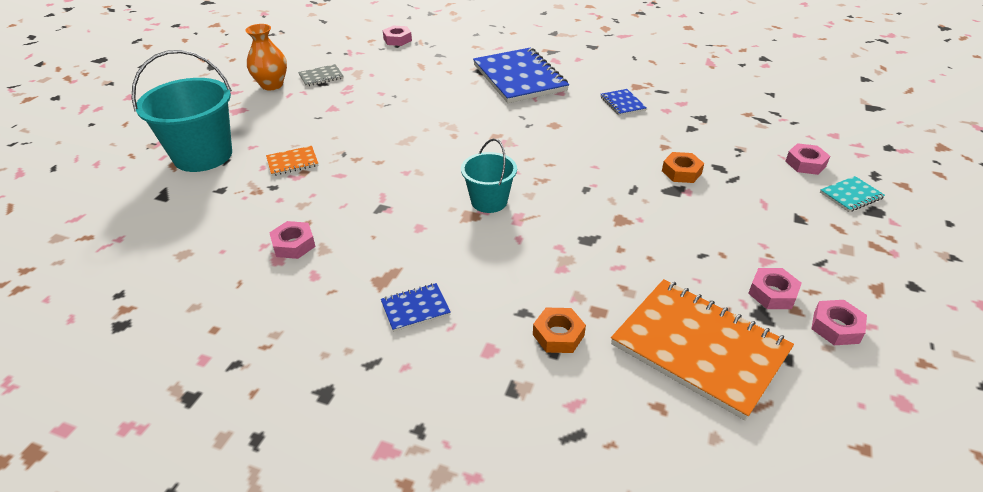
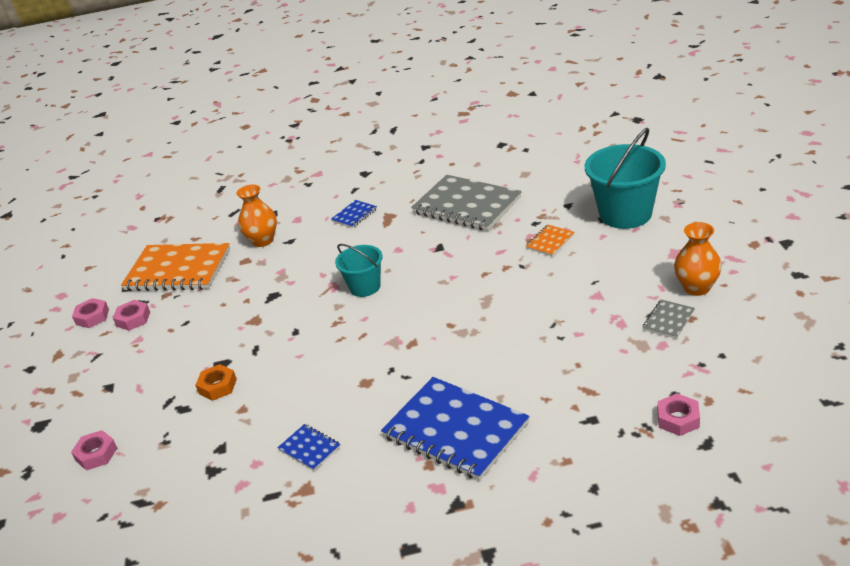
camera: 155 degrees right, 5 degrees down
(293, 244) = (466, 205): pink nut -> grey notebook
(558, 335) = (263, 240): orange nut -> orange vase
(851, 195) = (58, 433): turquoise notebook -> none

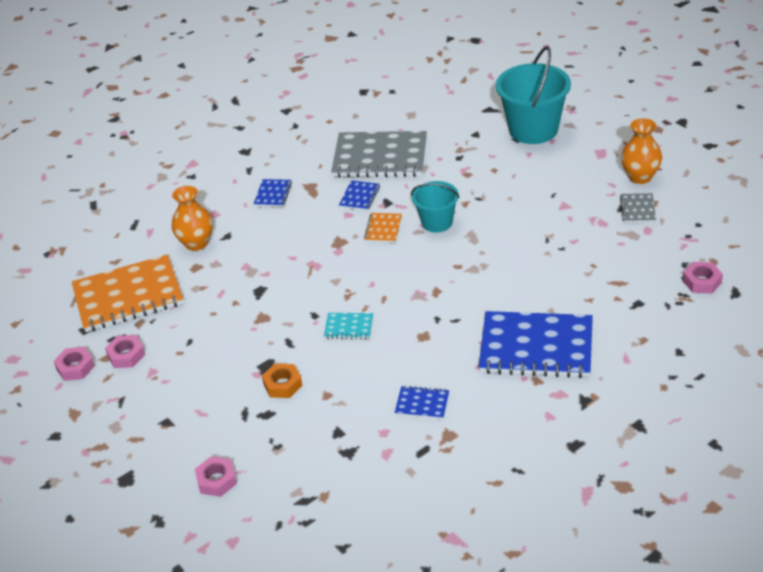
camera: 30 degrees left, 5 degrees up
(312, 352) = (348, 327): none -> turquoise notebook
(365, 287) = (346, 256): turquoise bucket -> turquoise bucket (437, 222)
(420, 236) = (359, 197): none -> blue notebook
(550, 241) = (486, 170): orange notebook -> orange notebook (383, 229)

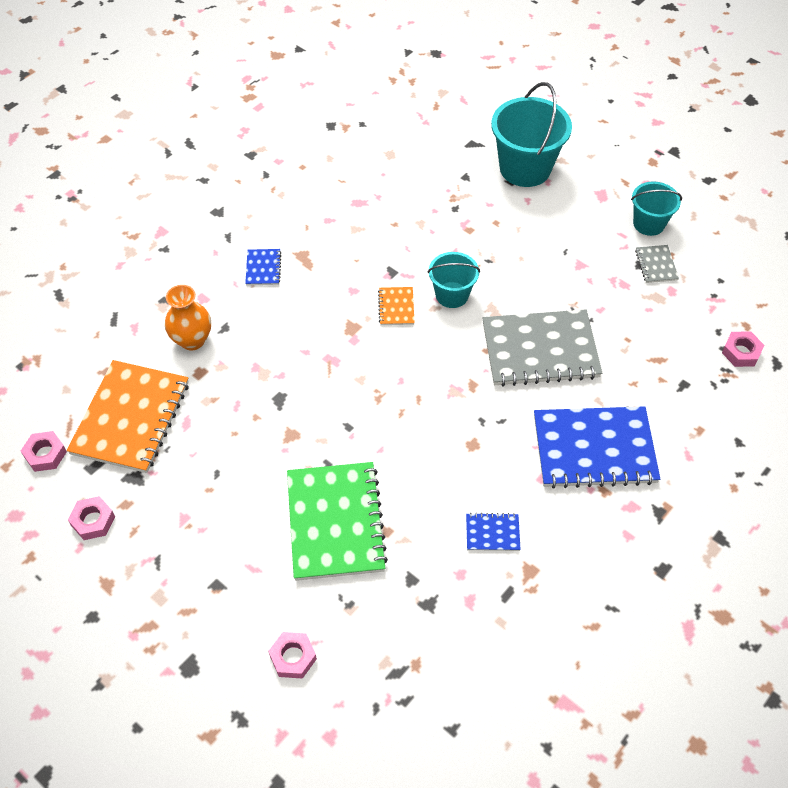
camera: 15 degrees left, 15 degrees up
(126, 355) = (148, 499): pink nut -> pink nut (45, 454)
(128, 296) = (131, 418): orange notebook -> orange notebook turned 45 degrees counterclockwise
(282, 385) = (335, 522): orange nut -> green notebook
(348, 327) = (390, 440): turquoise notebook -> none
(359, 197) = (360, 266): blue notebook -> none
(380, 157) = (370, 213): grey notebook -> grey notebook (540, 350)
(640, 177) = (648, 223): orange vase -> turquoise bucket

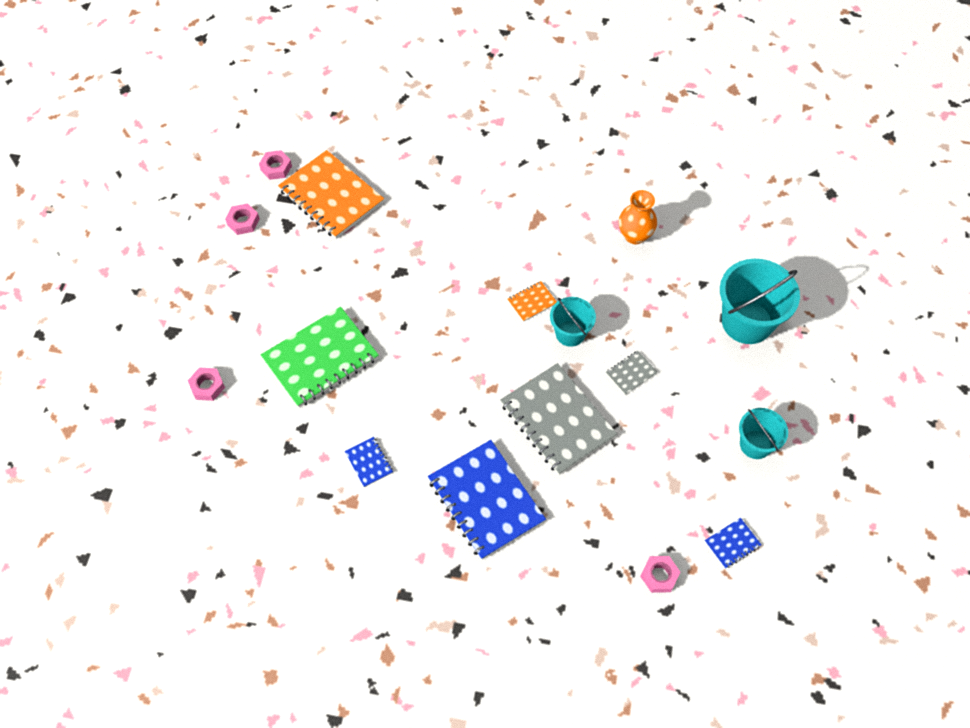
camera: 60 degrees right, 5 degrees up
(131, 418) = (331, 196): orange notebook -> orange notebook turned 60 degrees clockwise
(192, 340) = (416, 194): orange vase -> orange vase (635, 235)
(263, 268) = (509, 200): blue notebook -> blue notebook (732, 544)
(656, 265) = (710, 469): grey notebook -> grey notebook (631, 373)

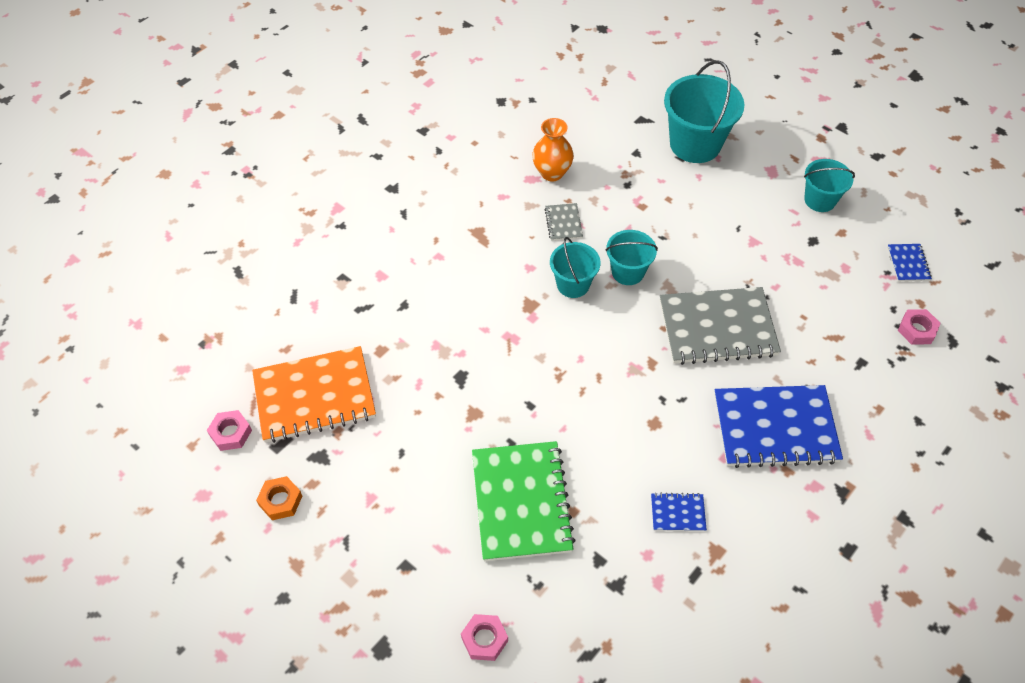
camera: 60 degrees left, 5 degrees down
(243, 222) = (280, 501): pink nut -> orange nut
(532, 302) = (573, 284): orange notebook -> turquoise bucket
(631, 373) = (699, 248): grey notebook -> grey notebook (563, 223)

